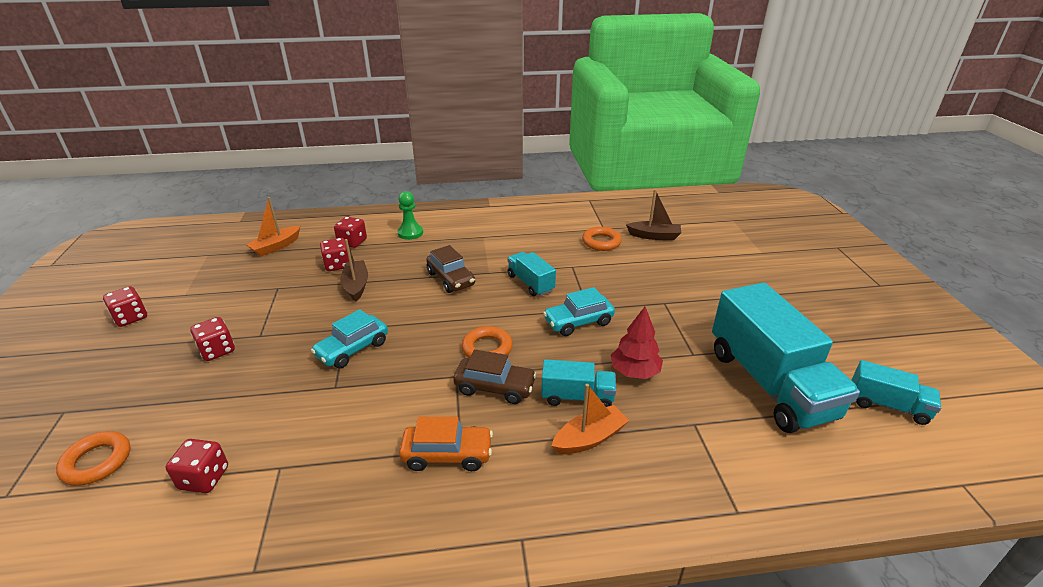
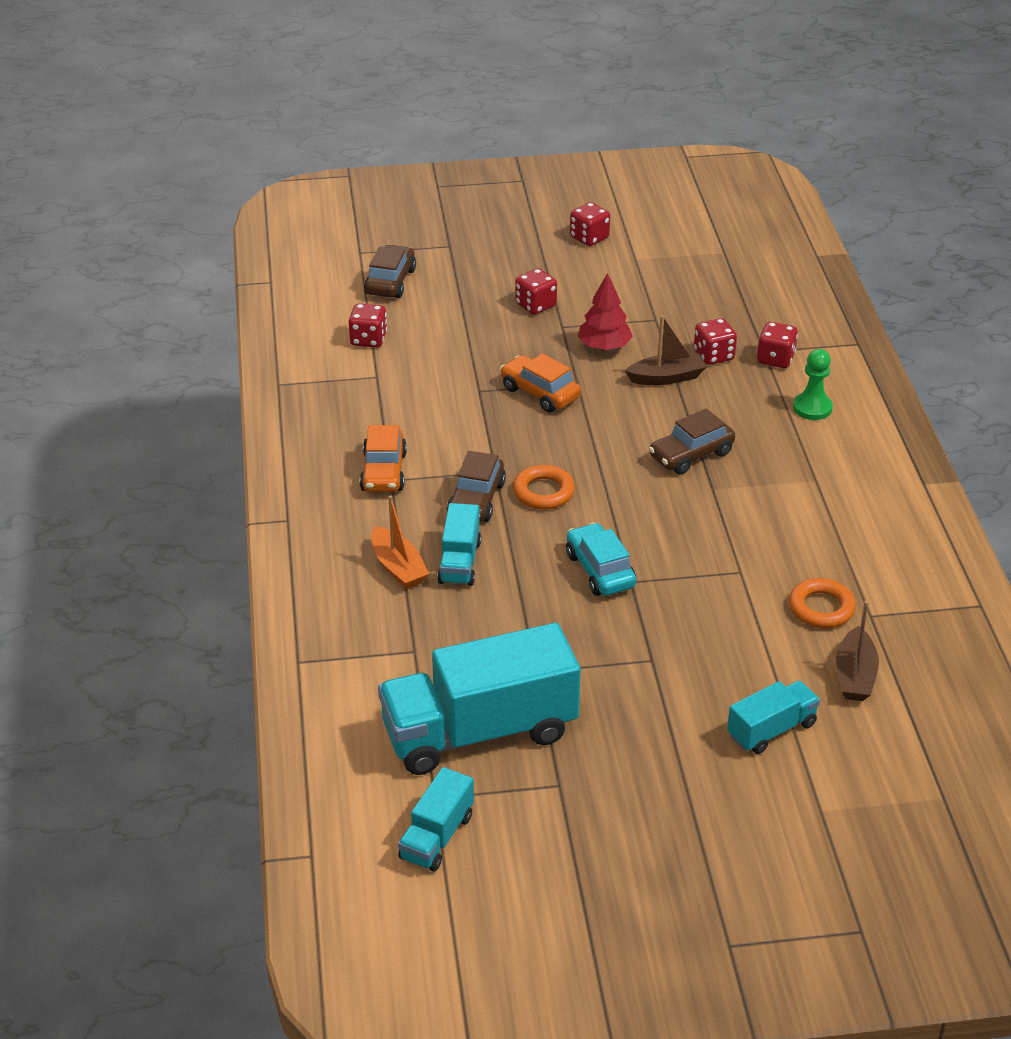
camera: 90 degrees right, 5 degrees up
(97, 462) = (390, 281): orange ring -> brown car
(276, 246) = (753, 298): orange boat -> none
(353, 349) = (540, 393): turquoise car -> orange car
(530, 283) = (688, 528): turquoise truck -> turquoise truck (771, 730)
(634, 372) = (502, 612): red tree -> red tree (604, 347)

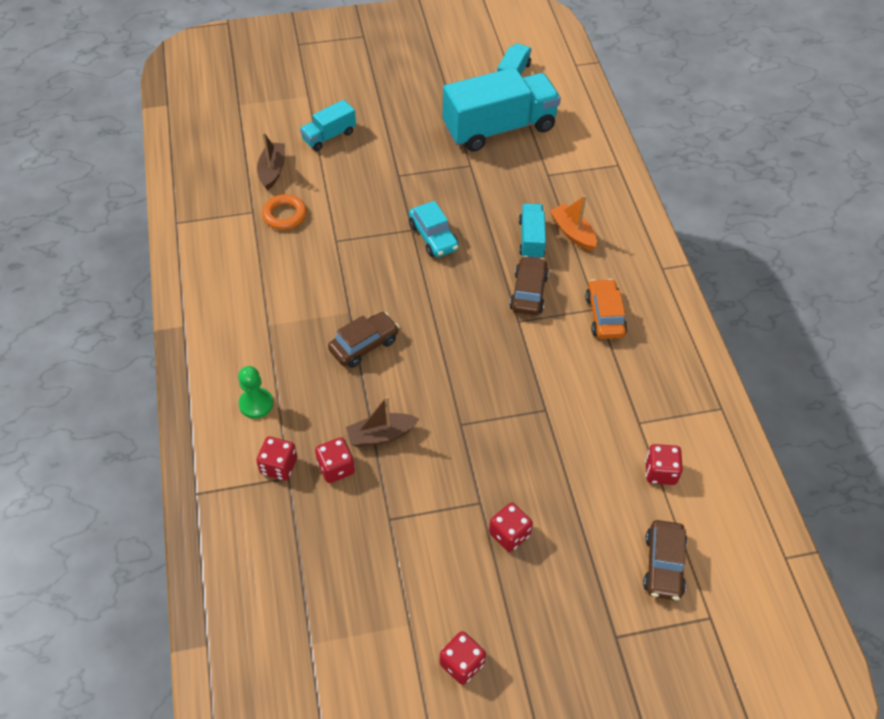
camera: 175 degrees right, 15 degrees up
(540, 393) = (492, 409): orange car -> none
(543, 492) = (479, 302): orange ring -> none
(604, 347) = (438, 474): red tree -> none

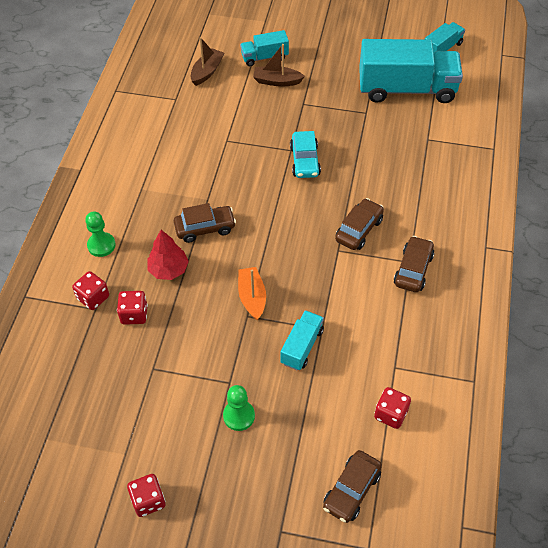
camera: 25 degrees right, 0 degrees up
(285, 215) = (198, 109): orange ring -> none
(348, 404) = (168, 269): none -> red tree
(381, 435) = (181, 302): brown boat -> brown boat (277, 81)
(509, 534) = (239, 416): red dice -> green pawn
(531, 239) = (384, 187): turquoise truck -> turquoise truck (302, 346)
(572, 233) = (423, 193): orange boat -> orange boat (252, 297)
(604, 315) = (413, 269): orange car -> brown car

